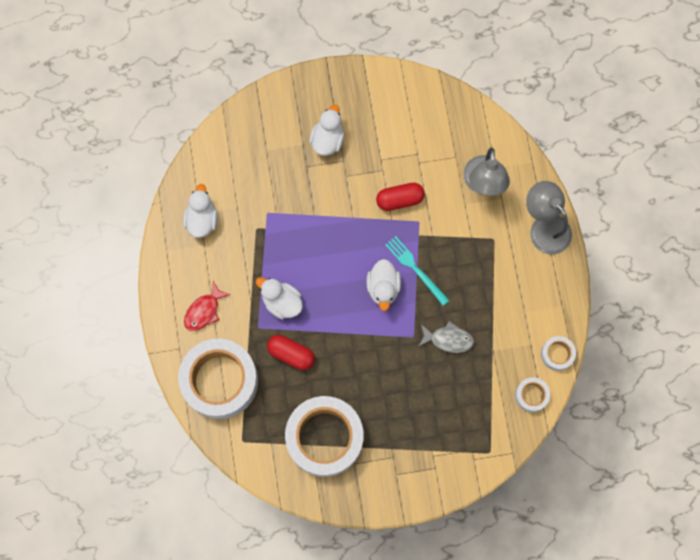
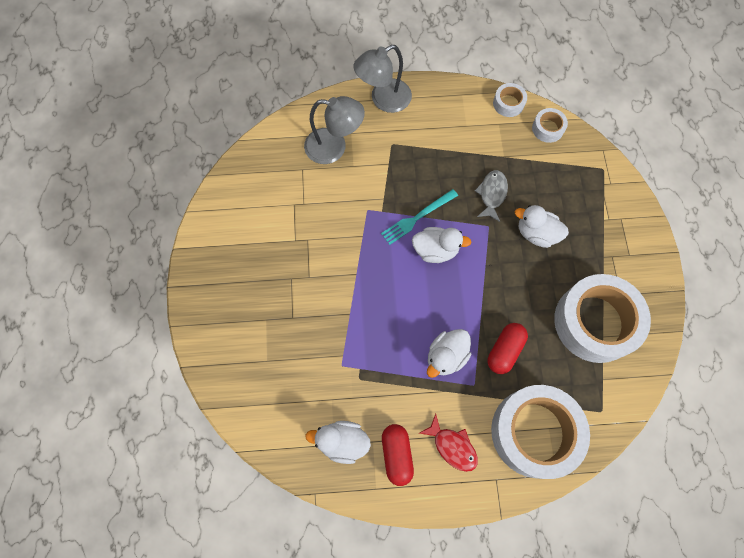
camera: 85 degrees left, 5 degrees down
(327, 140) = (265, 293): white duck -> white duck (536, 233)
(400, 200) = (342, 226): red capsule -> red capsule (396, 454)

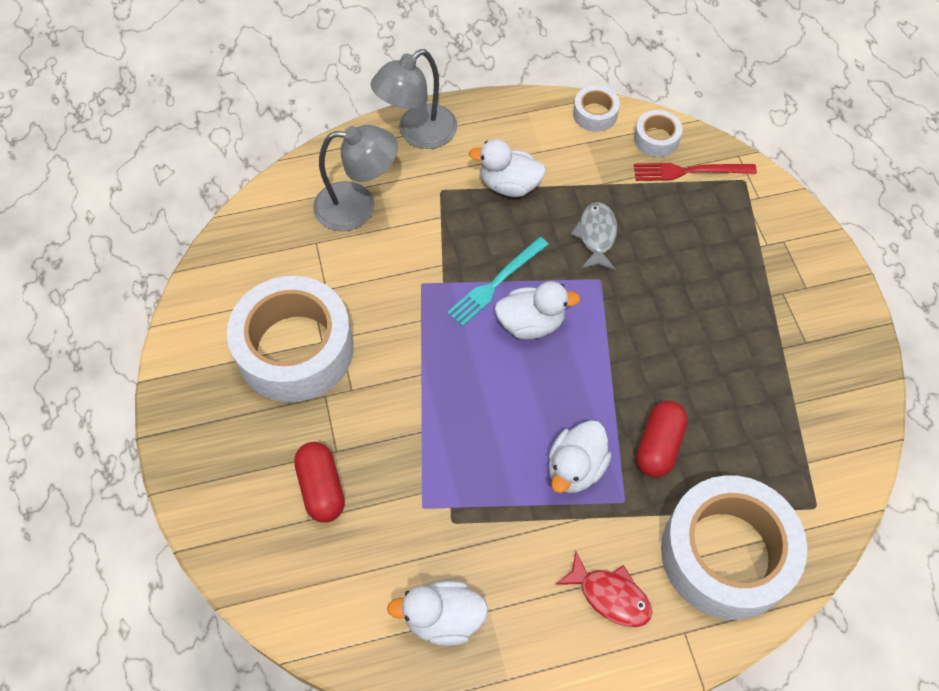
camera: 10 degrees left, 10 degrees down
(396, 454) = (529, 622): red capsule -> red capsule (321, 488)
(536, 233) = (670, 279): white duck -> white duck (509, 185)
(566, 156) = (689, 171): none -> red fork
(595, 322) = (778, 385): white tape -> white tape (295, 349)

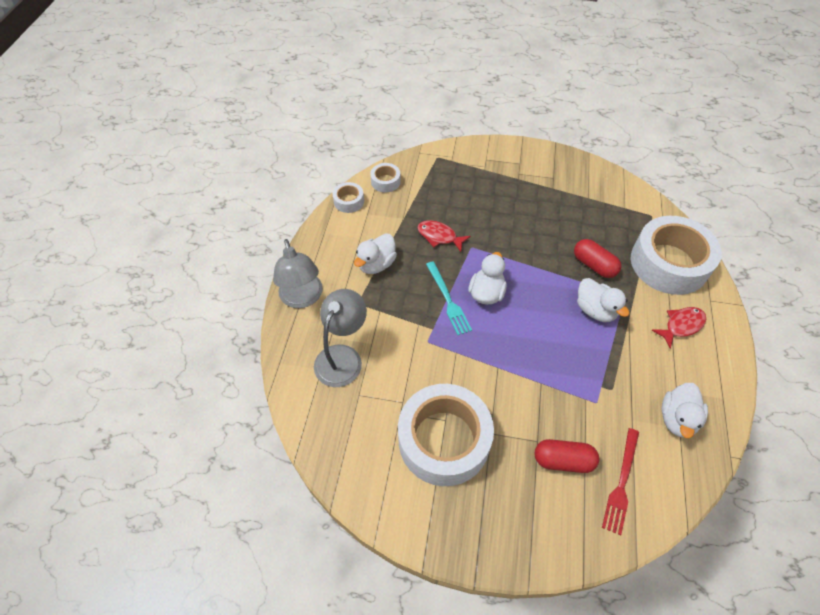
camera: 65 degrees left, 5 degrees down
(596, 236) = (439, 236): grey fish -> red fish
(689, 171) = (417, 177): red fork -> red fork (621, 483)

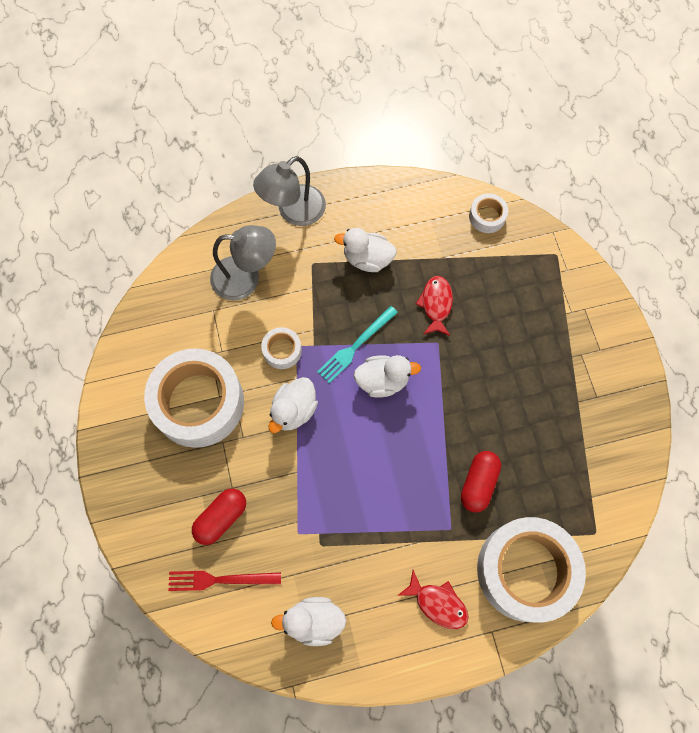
camera: 65 degrees right, 15 degrees up
(349, 201) = (438, 193): white tape -> white tape (282, 350)
(563, 460) = (221, 518): red capsule -> red capsule turned 60 degrees clockwise
(595, 310) = (414, 502): white duck -> white duck (294, 410)

